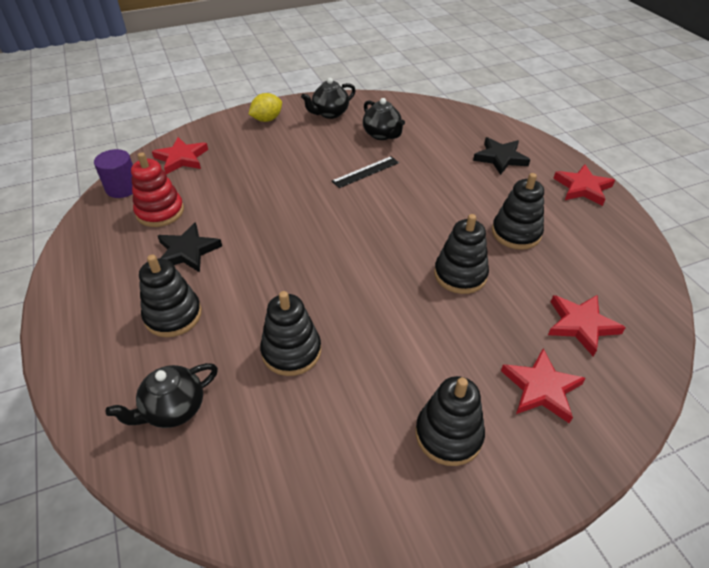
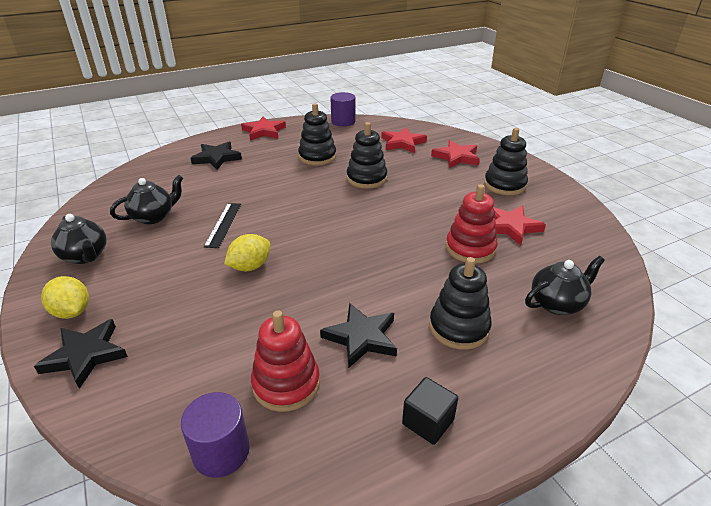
camera: 95 degrees left, 10 degrees down
(91, 279) = (428, 422): none -> black cube
(173, 409) = (557, 303): black teapot -> black teapot turned 75 degrees counterclockwise
(182, 158) = (151, 391): red star -> red star (511, 227)
(223, 131) = (85, 355): none -> black star
(291, 351) = (470, 248): black stacking toy -> red stacking toy
(297, 190) = (250, 266): none -> yellow lemon
(365, 172) = (223, 224): black ruler -> black ruler turned 45 degrees clockwise
(643, 262) = (343, 121): none -> purple cylinder

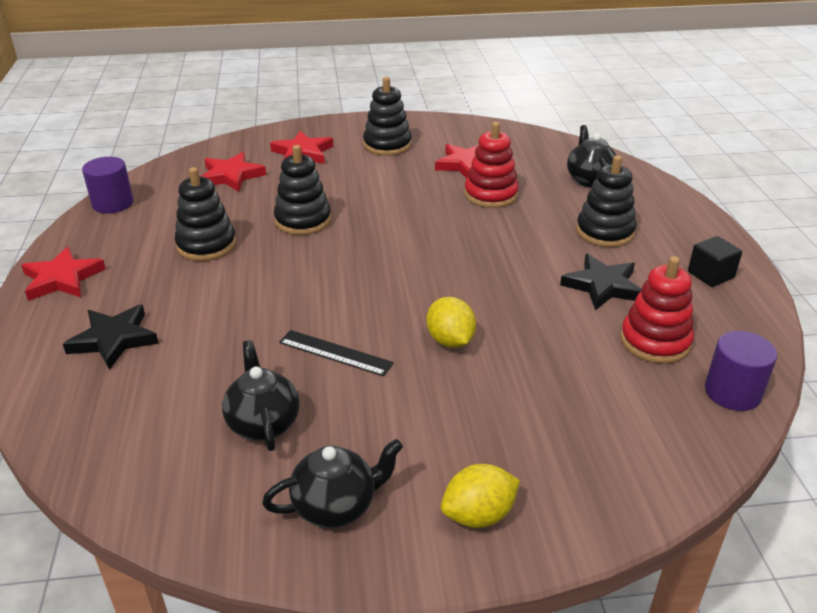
camera: 70 degrees left, 0 degrees up
(85, 355) = (574, 496): black star -> none

